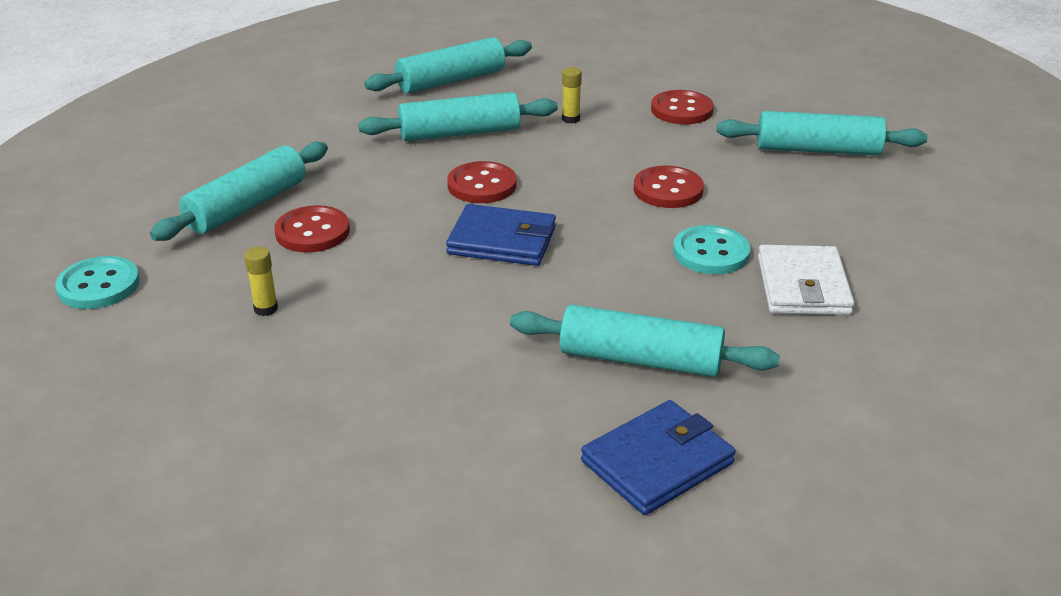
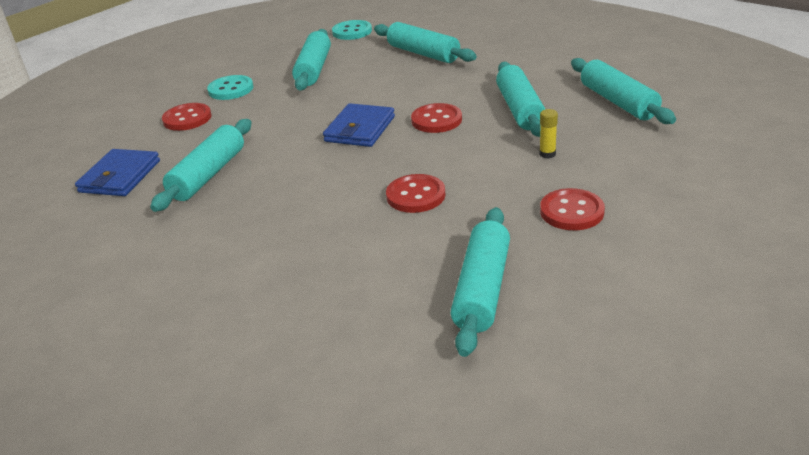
camera: 100 degrees right, 0 degrees up
(266, 309) = (314, 69): yellow glue stick -> turquoise rolling pin
(312, 232) = (388, 73): red button -> red button (187, 119)
(657, 462) = (120, 176): blue wallet -> blue wallet turned 45 degrees clockwise
(711, 253) = (315, 209): turquoise button -> turquoise button (231, 89)
(803, 286) = (254, 248): white wallet -> none

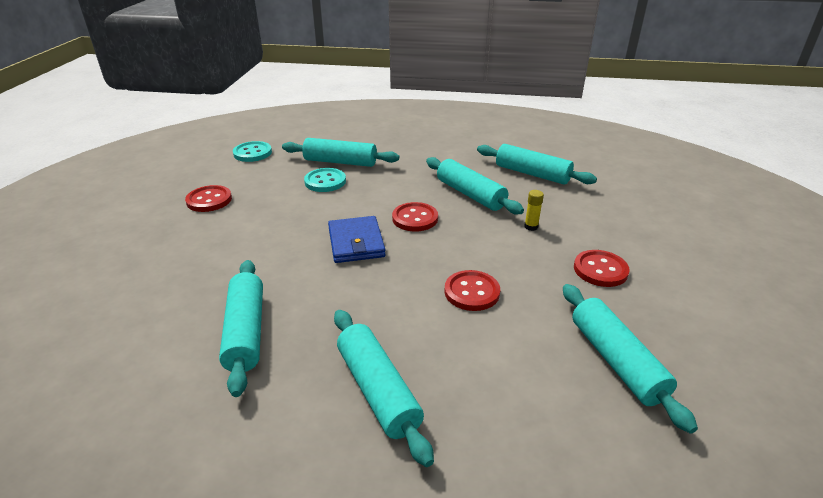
camera: 35 degrees left, 0 degrees up
(120, 176) = (134, 366): blue wallet -> none
(187, 119) = (157, 276): red button -> red button (209, 200)
(231, 89) = (179, 232): turquoise button -> turquoise button (325, 181)
(314, 69) = (250, 195): turquoise rolling pin -> turquoise rolling pin (378, 390)

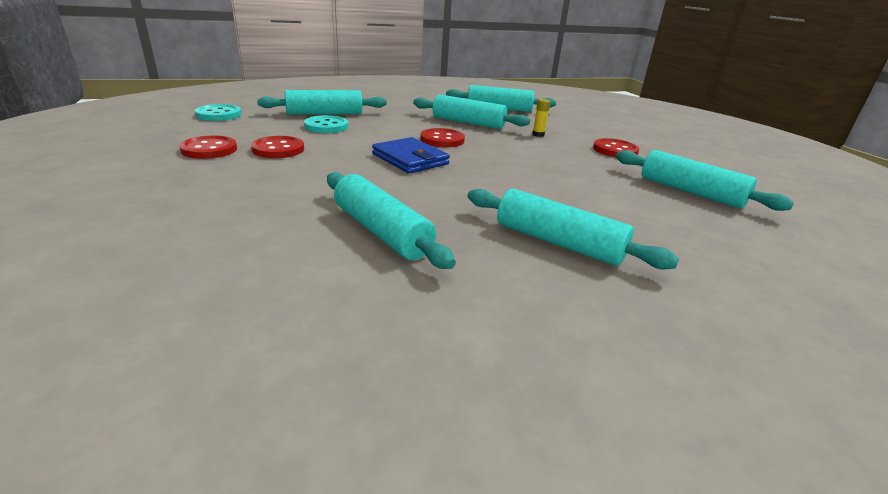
camera: 30 degrees left, 5 degrees down
(472, 292) = (547, 174): red button -> red button (278, 149)

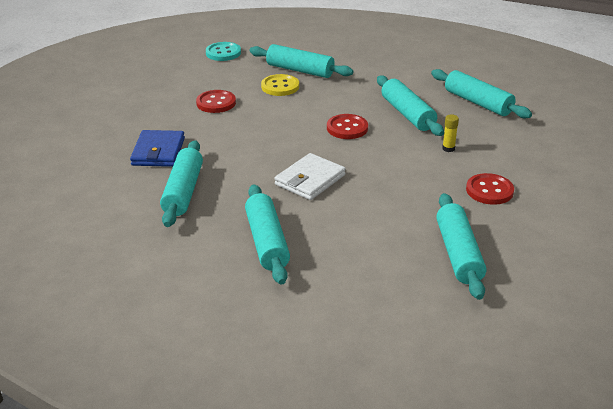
camera: 45 degrees right, 5 degrees up
(209, 149) = (176, 91): red button -> none
(326, 126) = (280, 86): turquoise button -> yellow button
(410, 159) = (288, 141): blue wallet -> blue wallet (158, 152)
(487, 180) = (310, 180): none -> white wallet

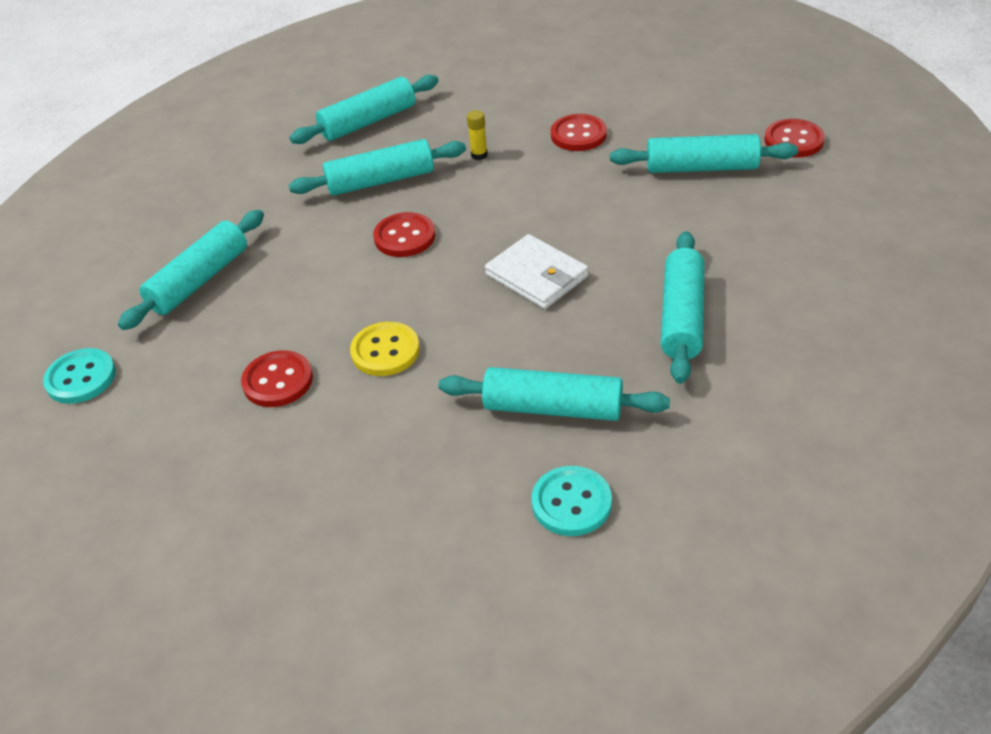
camera: 80 degrees left, 10 degrees up
(106, 201) = (571, 503): none -> turquoise button
(158, 152) = (426, 447): blue wallet -> none
(267, 242) = (681, 317): turquoise rolling pin -> turquoise rolling pin turned 75 degrees counterclockwise
(280, 86) = (248, 304): yellow button -> yellow button (385, 351)
(518, 310) = (793, 140): none -> red button

